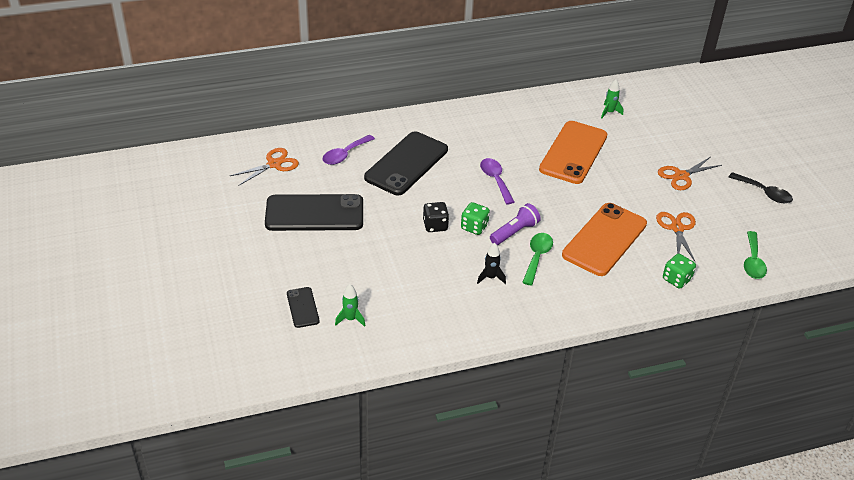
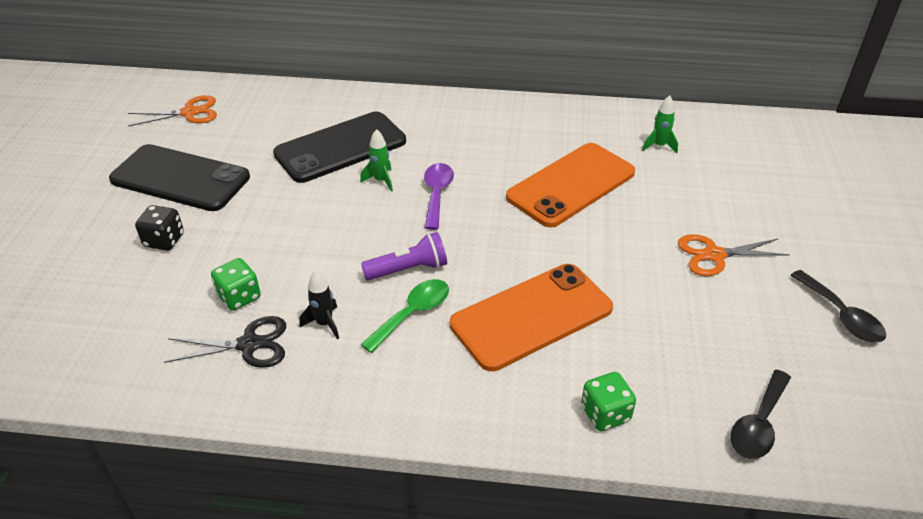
camera: 25 degrees right, 0 degrees up
(303, 307) = (55, 291): black phone -> none
(345, 154) = (277, 120): purple spoon -> none
(350, 319) = (95, 325): green rocket -> green rocket (381, 180)
(435, 225) = (310, 232): black dice -> black dice (164, 240)
(456, 302) = (249, 344): none -> black scissors
(474, 227) = (359, 247): green dice -> green dice (239, 297)
(677, 228) = (658, 331): orange scissors -> none
(753, 261) = (758, 424): green spoon -> black spoon

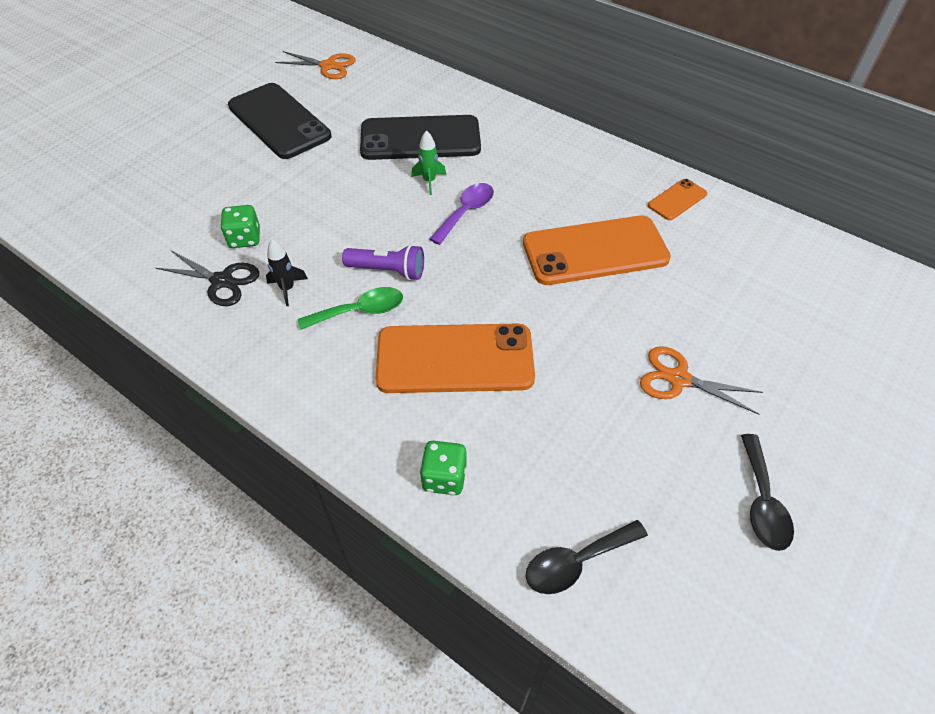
camera: 30 degrees right, 10 degrees up
(164, 240) = (229, 169): black dice -> none
(600, 123) = (677, 200): none -> orange phone
(659, 146) = (718, 245): green rocket -> none

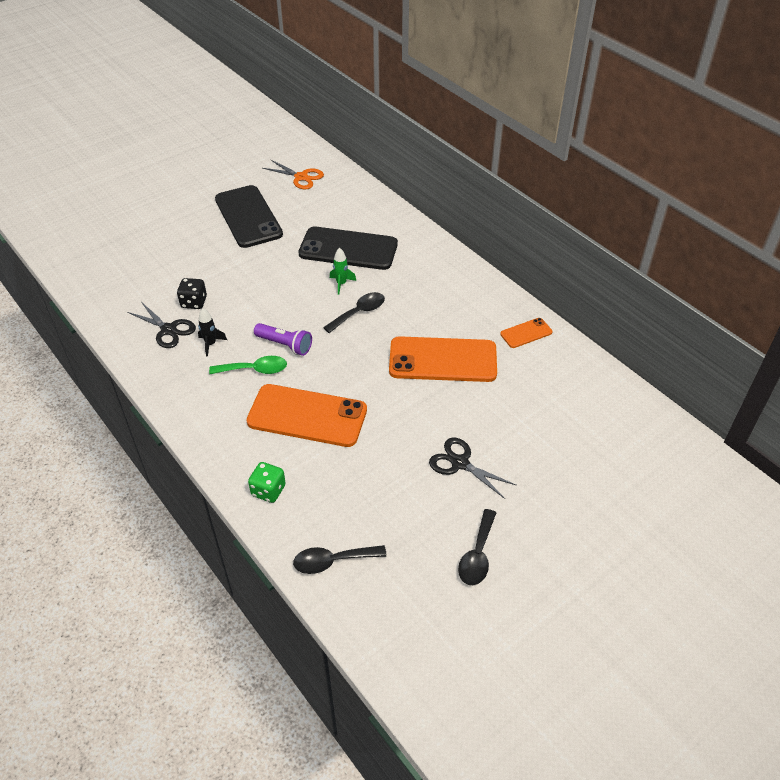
camera: 15 degrees right, 5 degrees down
(245, 238) = (194, 302): green dice -> black dice
(466, 212) = (359, 312): purple spoon -> black spoon
(679, 379) = (460, 463): orange scissors -> black scissors

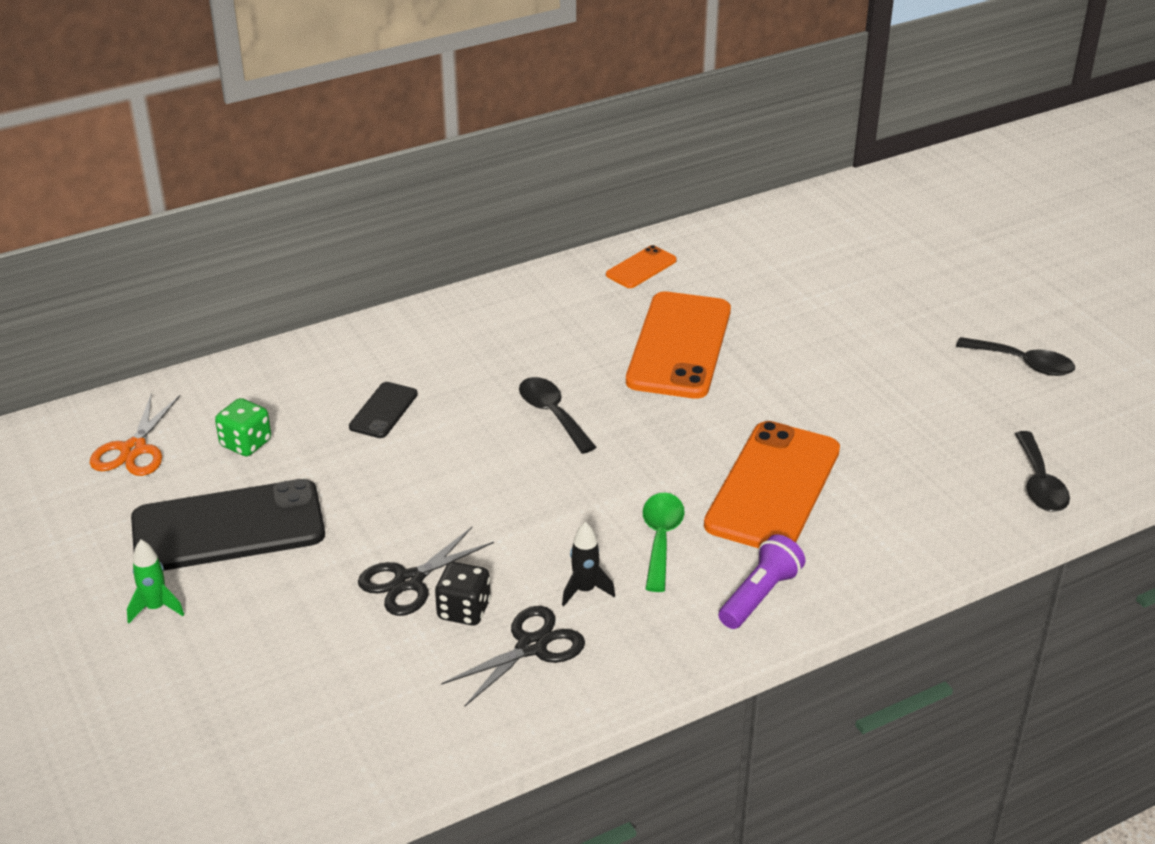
camera: 80 degrees left, 10 degrees down
(268, 490) = (918, 537): green dice -> green dice (246, 443)
(285, 345) = (609, 501): purple flashlight -> purple flashlight (760, 596)
(301, 177) = (134, 449): orange scissors -> orange scissors turned 150 degrees clockwise
(341, 284) = (474, 426): green rocket -> green rocket (156, 608)
(348, 249) = (383, 410): black phone -> black phone, size x0.47
(460, 463) = (876, 357): black scissors -> black scissors (409, 581)
(526, 333) = (641, 268): orange phone -> orange phone turned 60 degrees clockwise

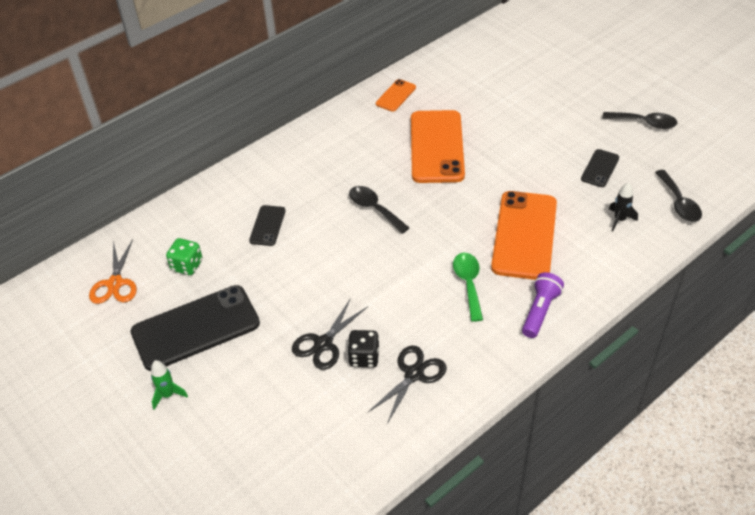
camera: 10 degrees left, 10 degrees up
(585, 590) = (434, 328): black rocket -> black rocket (619, 220)
(927, 415) = (600, 168): none -> black phone

